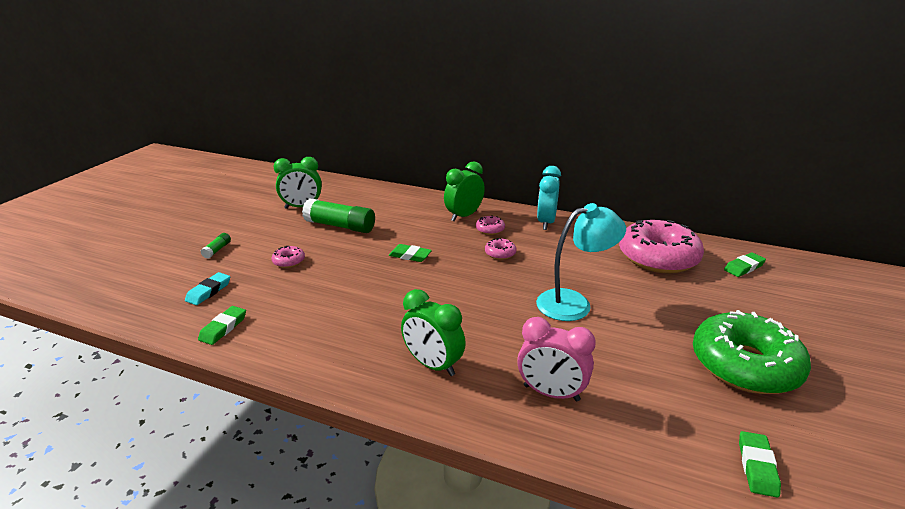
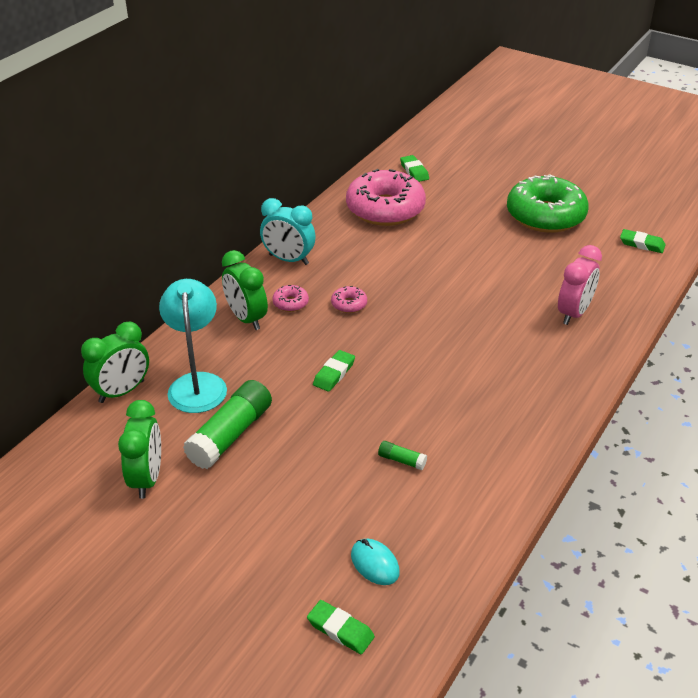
camera: 80 degrees left, 10 degrees up
(209, 291) = (375, 564): turquoise eraser -> turquoise mouse
(217, 250) = (259, 571): green glue stick -> green glue stick (401, 460)
(223, 328) = (459, 537): green eraser -> green eraser (340, 630)
(289, 261) = (316, 485): pink donut -> none
(433, 365) = (535, 374): green clock -> green clock (122, 391)
(574, 303) = (452, 275): turquoise lamp -> turquoise lamp (197, 383)

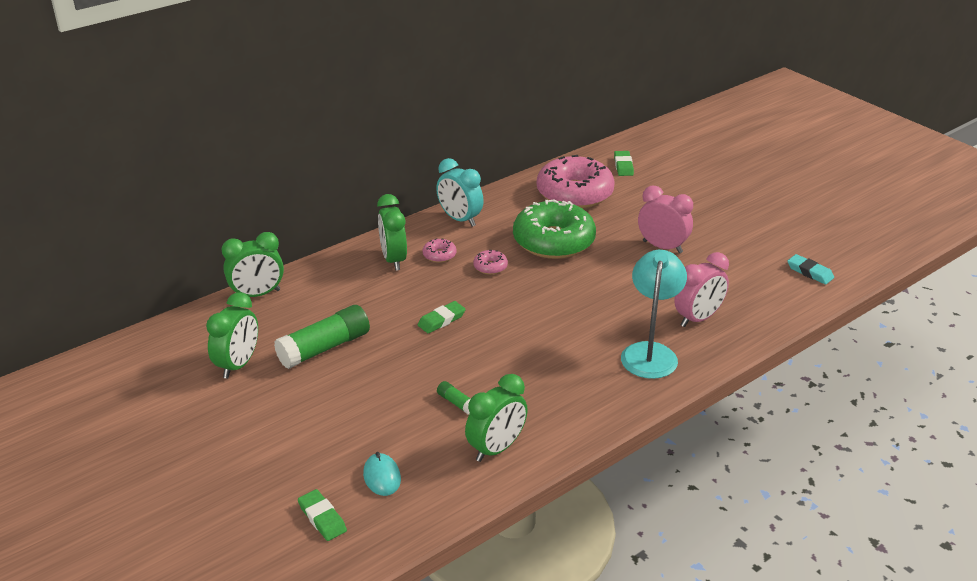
camera: 20 degrees right, 5 degrees down
(197, 383) = (321, 302): turquoise lamp -> turquoise lamp (650, 352)
(469, 499) = (496, 448): none -> green clock
(499, 247) = (662, 247): none -> pink clock
(545, 215) = (727, 228): green donut -> green donut (553, 241)
(642, 244) = (810, 272): green eraser -> turquoise eraser

